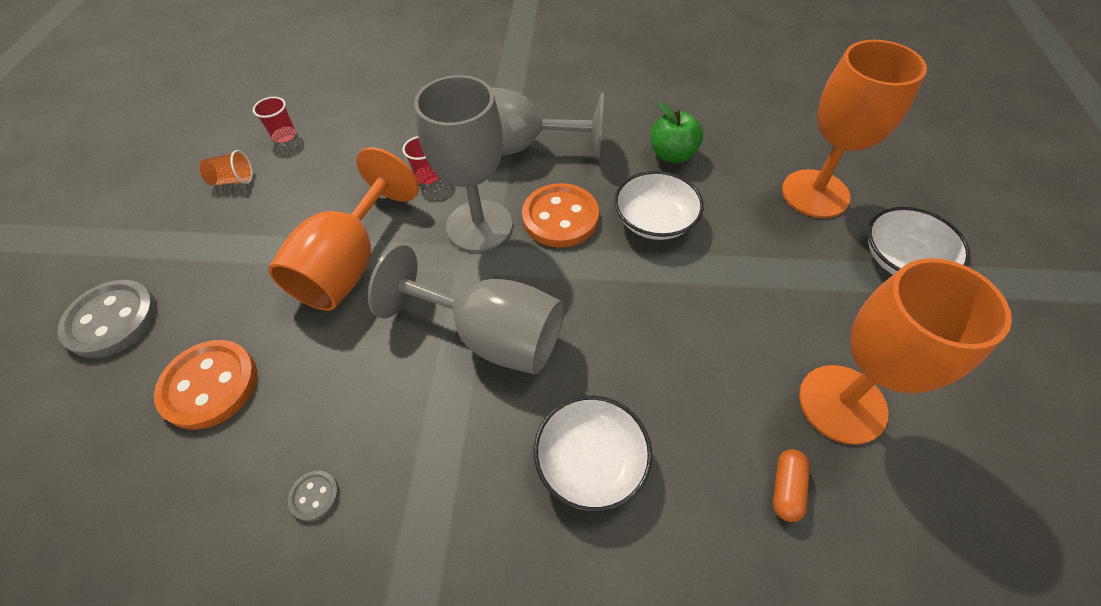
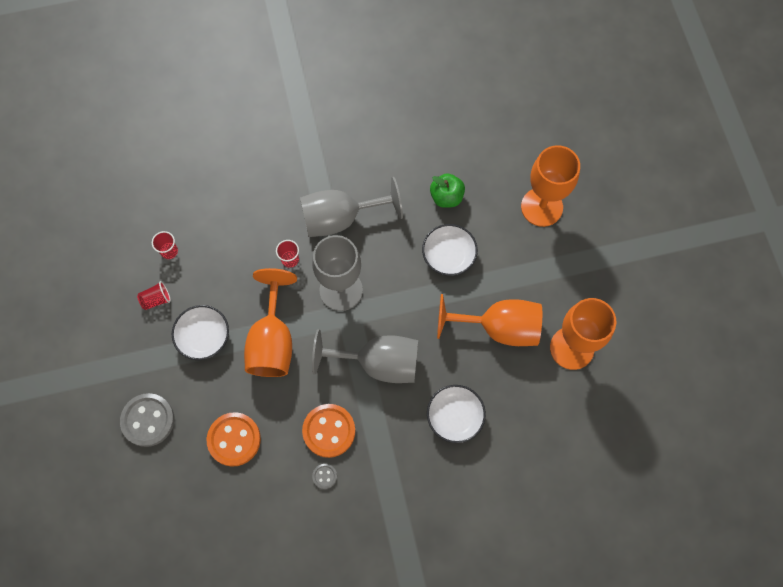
camera: 20 degrees left, 15 degrees up
(233, 180) = (156, 299): orange cup -> red cup
(560, 218) = (389, 269): orange button -> orange button (329, 431)
(710, 336) = (498, 327): none -> orange goblet
(786, 488) = (550, 401): orange capsule -> none
(903, 260) = (596, 245): white bowl -> white bowl (203, 337)

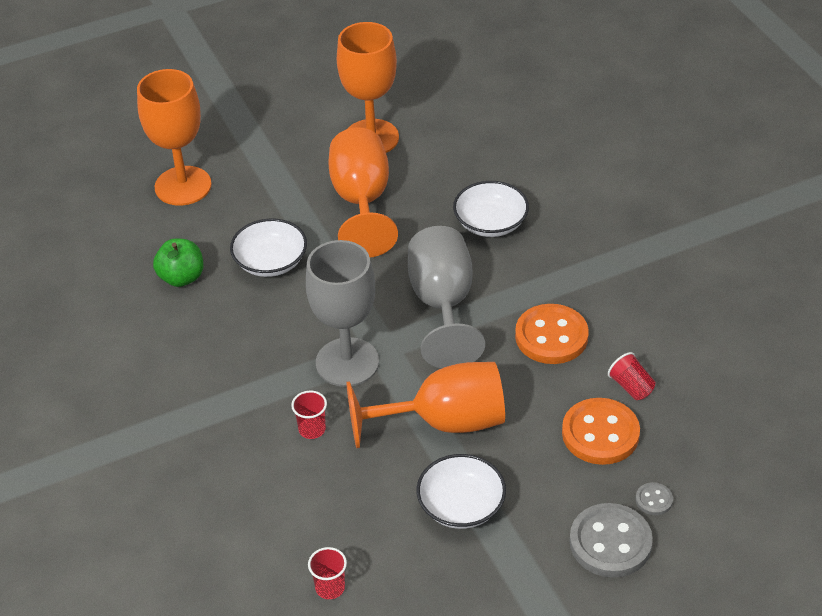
camera: 100 degrees left, 25 degrees down
(156, 299) = (417, 583): red cup -> red cup (631, 387)
(324, 476) = (612, 329): grey button -> grey button (654, 500)
(340, 218) = (234, 384): grey goblet -> none

